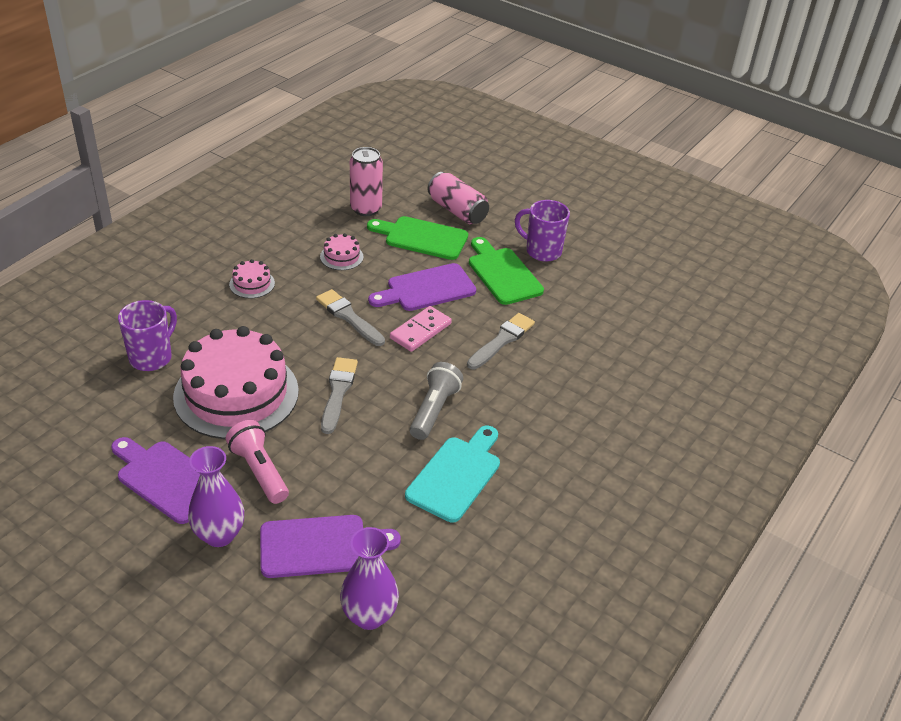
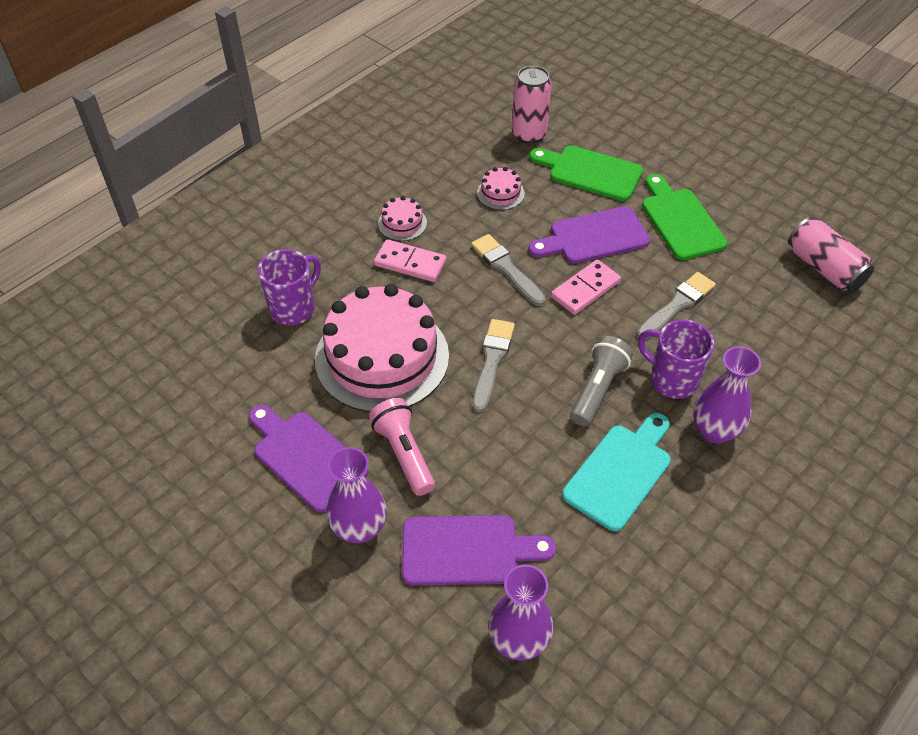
camera: 10 degrees right, 10 degrees up
(260, 316) = (410, 263): none -> pink domino
(457, 211) = (631, 139): pink can -> pink can (824, 268)
(538, 437) = (714, 430): none -> purple vase
(542, 251) = (726, 193): purple mug -> purple mug (672, 380)

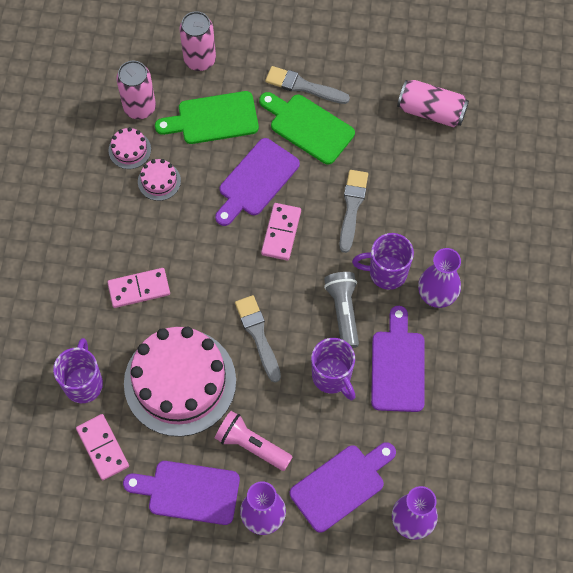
camera: 35 degrees left, 15 degrees up
(262, 370) = (102, 448): none -> pink domino
(402, 223) = (105, 256): pink cake -> pink cake (129, 150)
(506, 268) = (212, 249): grey brush -> grey brush (303, 86)
(539, 441) = (332, 377): none -> purple mug
(613, 126) = (200, 60): none -> pink can
(620, 472) = (398, 366): turquoise cutting board -> purple cutting board

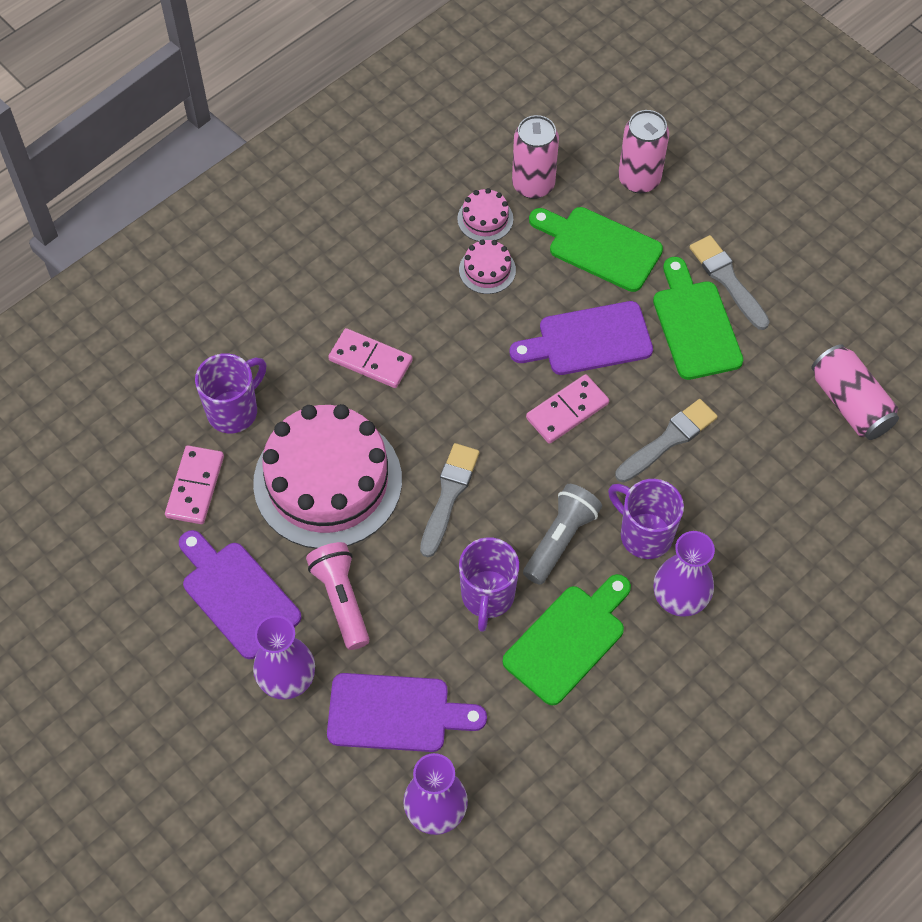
camera: 40 degrees right, 5 degrees down
(398, 366) = (568, 640): purple cutting board -> green cutting board

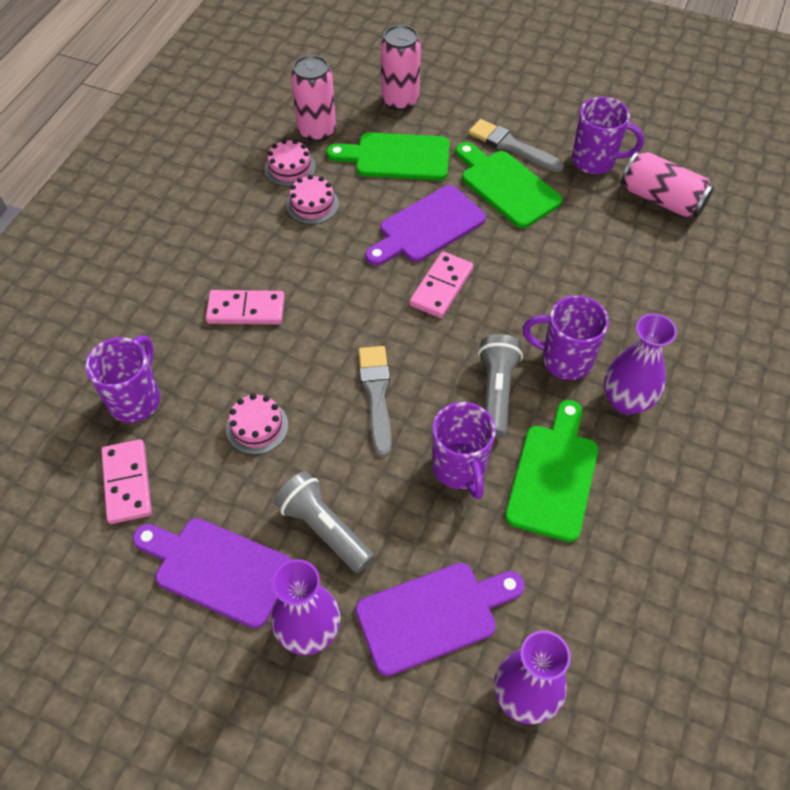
camera: 25 degrees left, 5 degrees down
(327, 481) = (257, 427): pink cake -> pink cake, size x0.41
(341, 599) = (324, 529): pink flashlight -> grey flashlight
(668, 440) = (538, 278): grey brush -> none
(806, 331) = (595, 161): none -> purple mug

